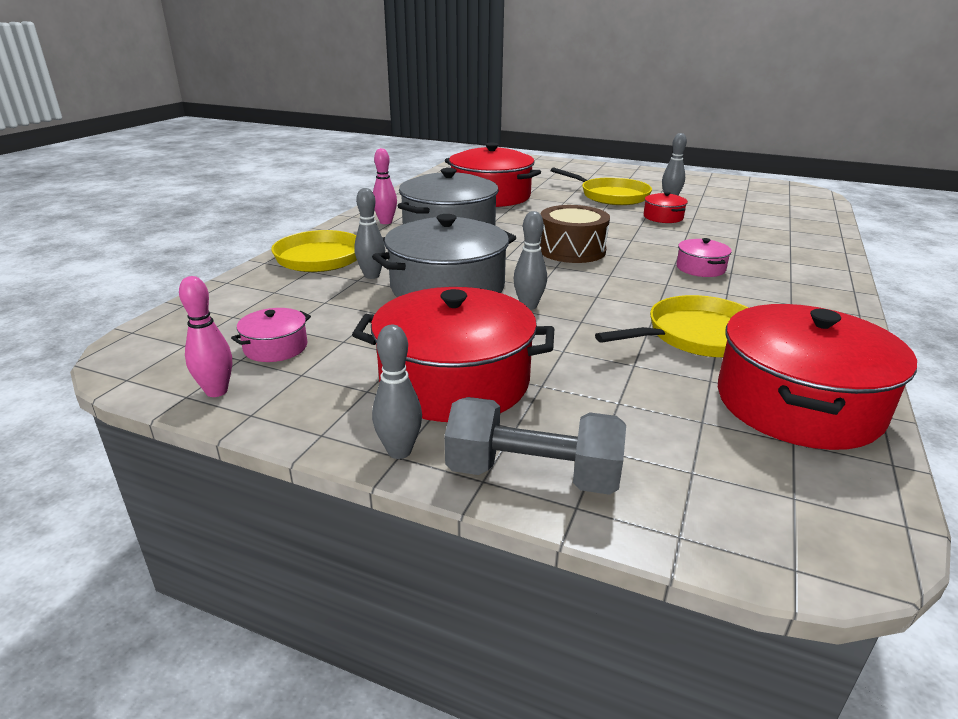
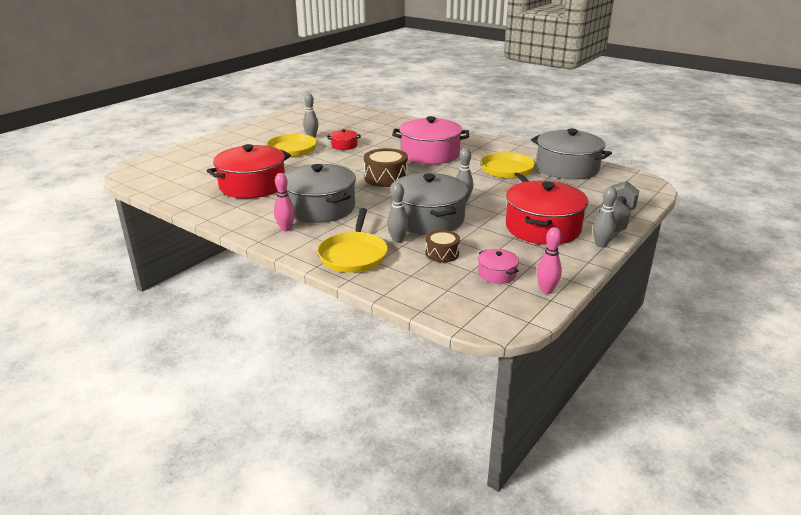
camera: 75 degrees left, 0 degrees up
(337, 305) = (442, 253): none -> brown drum
(700, 268) = (430, 154): pink pot -> pink pot, size x2.20
(798, 404) = (567, 168): red pot -> grey pot

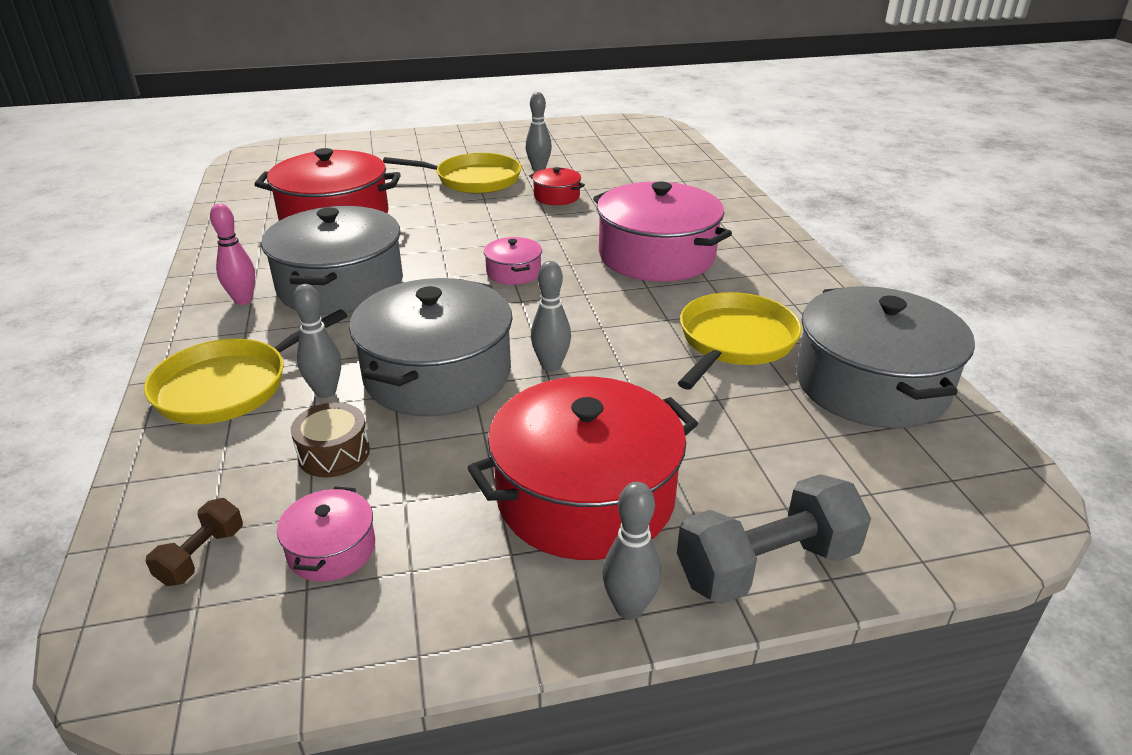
camera: 40 degrees right, 5 degrees up
(386, 178) = (513, 272): brown drum -> pink pot
(459, 295) = (201, 556): none -> brown dumbbell
(546, 290) = (335, 648): pink bowling pin -> none

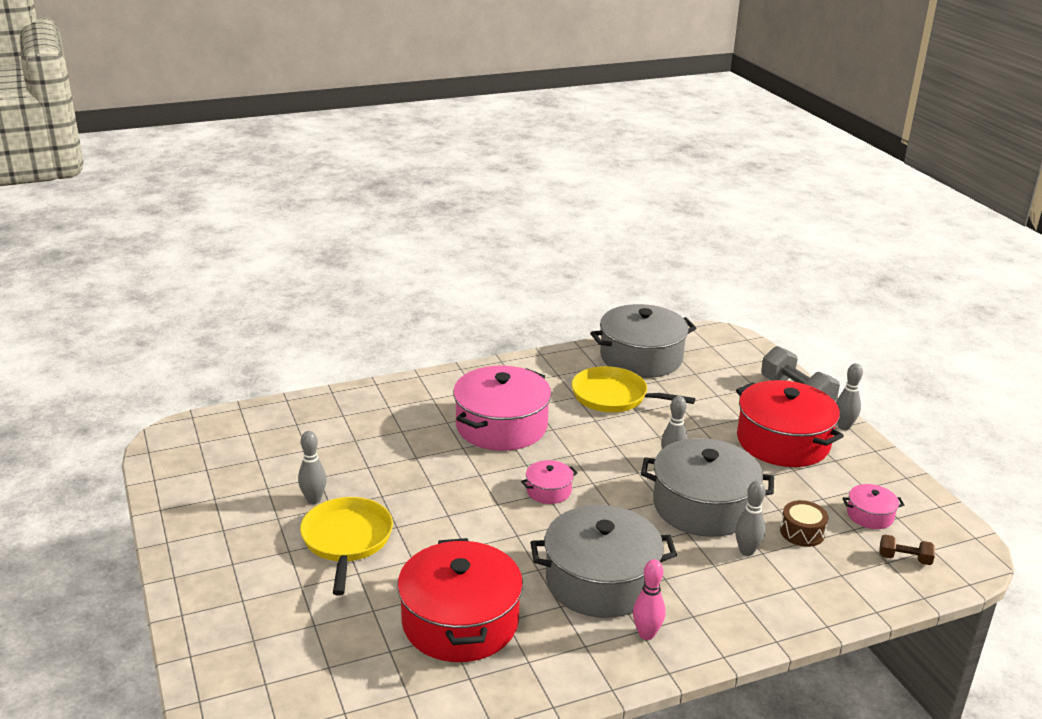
camera: 100 degrees left, 5 degrees down
(228, 386) = (765, 600): yellow pan -> none
(556, 196) = (388, 482): red pot -> none

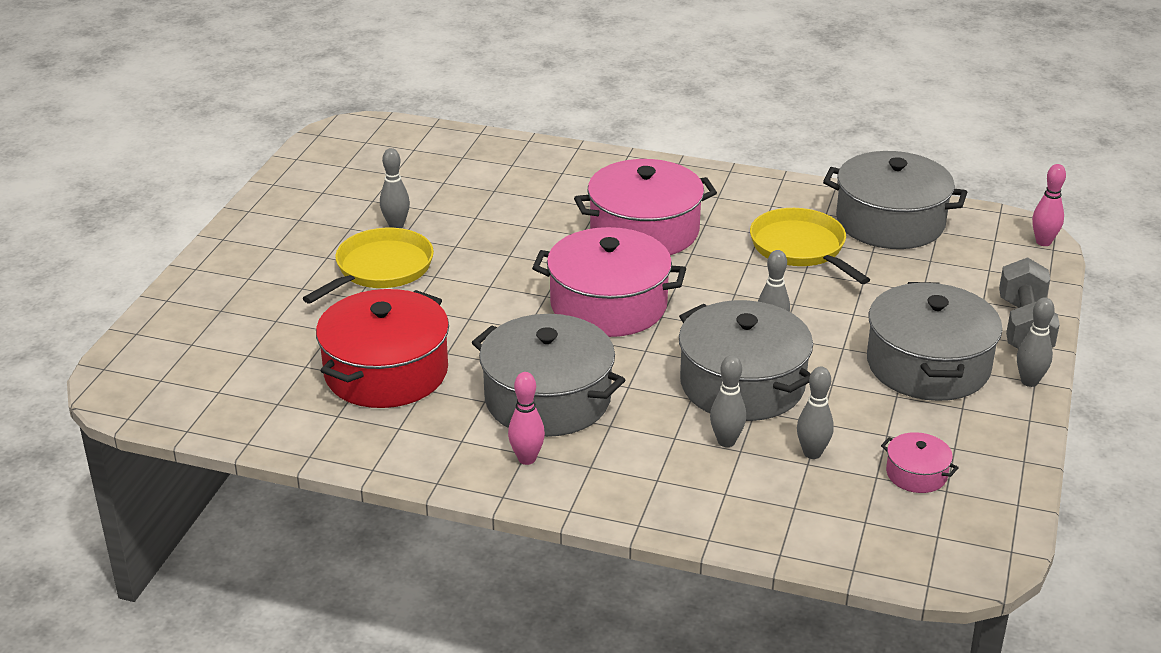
camera: 40 degrees right, 5 degrees up
(548, 490) = (608, 305): pink pot -> pink pot, size x2.20
(736, 337) = (1043, 242): none -> pink bowling pin
(783, 441) = (928, 365): red pot -> grey pot
(802, 532) = (812, 453): brown drum -> grey bowling pin
(904, 559) = (889, 528): brown dumbbell -> none

